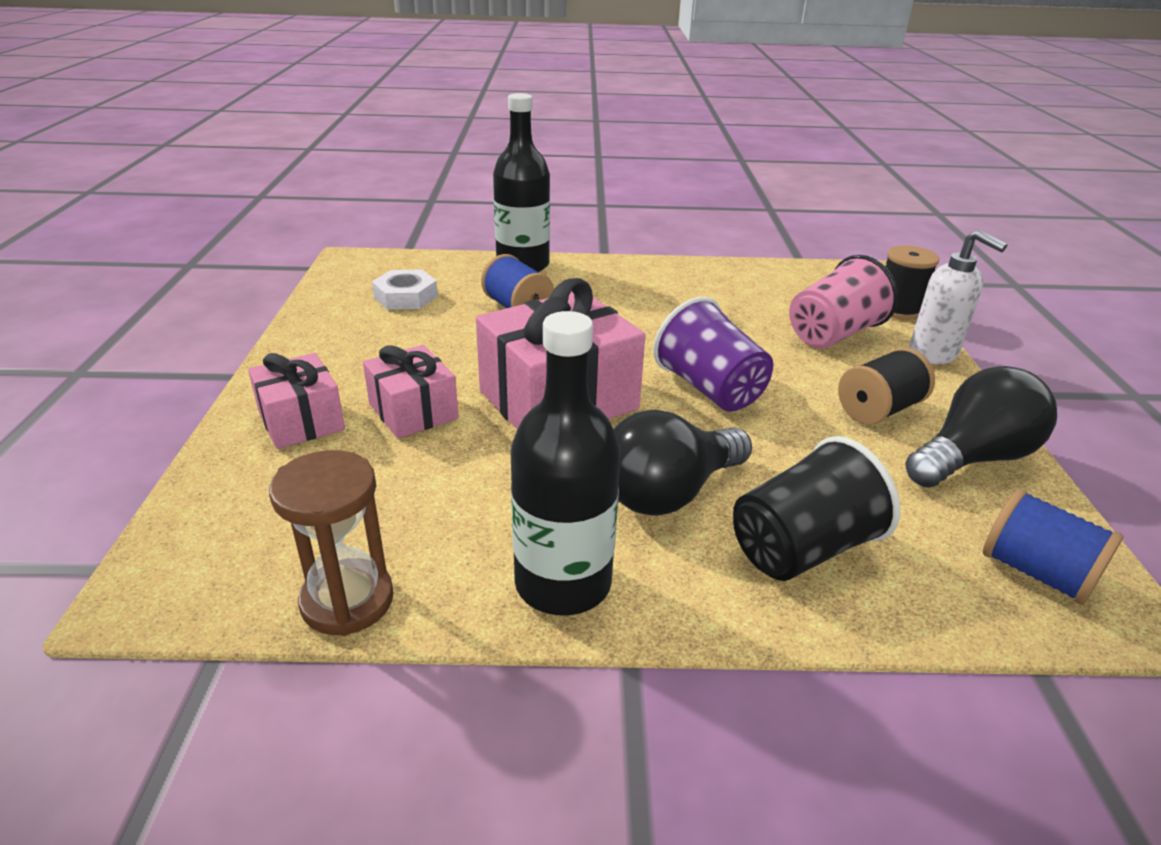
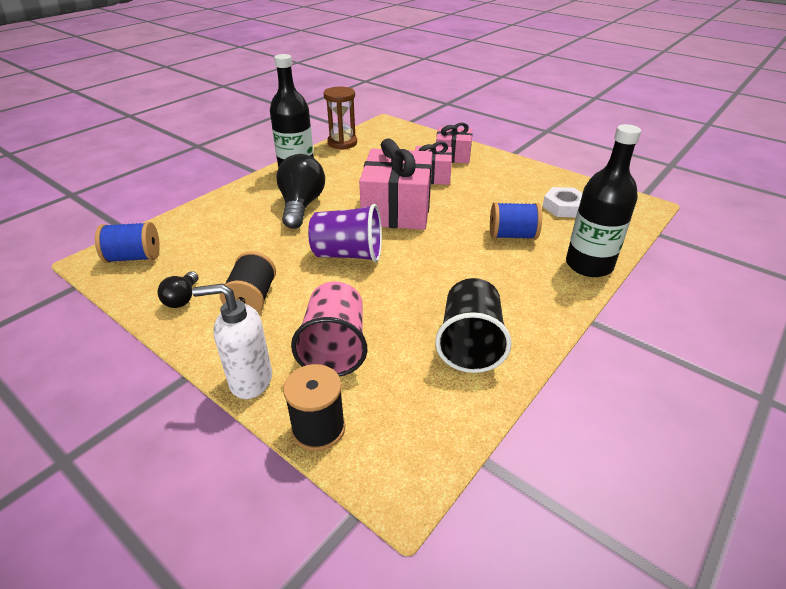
camera: 130 degrees right, 5 degrees up
(802, 549) = (234, 216): black cup -> black cup (470, 344)
(972, 458) = (182, 298): black light bulb -> black light bulb, size x0.52

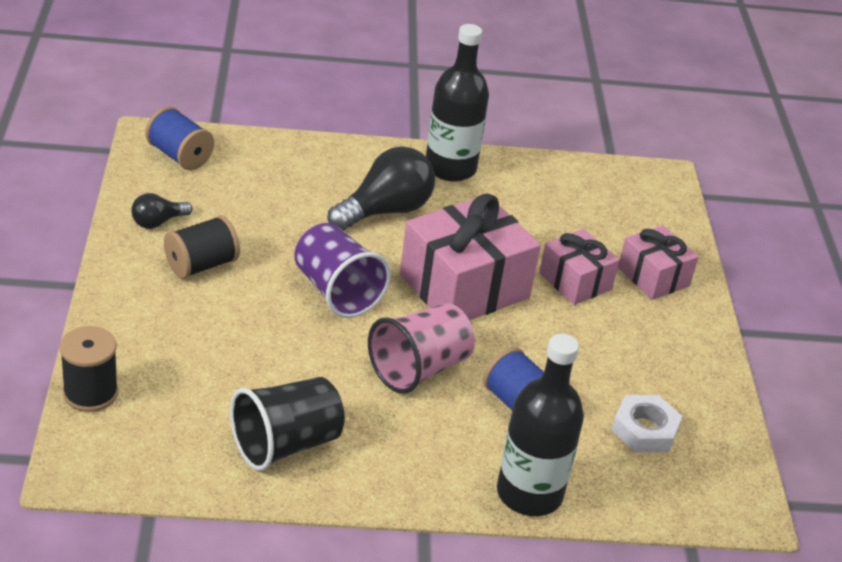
camera: 45 degrees right, 0 degrees up
(250, 380) = (104, 324): white soap dispenser -> none
(335, 348) = (191, 354): pink cup -> pink cup (419, 369)
(342, 143) = (560, 168): brown hourglass -> none

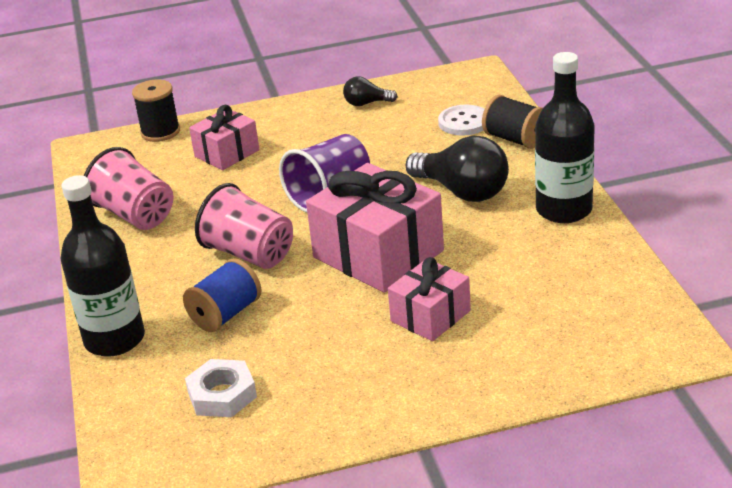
camera: 85 degrees right, 5 degrees down
(158, 222) = (366, 103): black light bulb -> black light bulb turned 45 degrees counterclockwise
(179, 156) = (461, 88): blue spool -> none
(201, 265) = (325, 132): black spool -> black spool (515, 139)
(253, 174) = (464, 122): none -> white button
(286, 444) = (135, 215): black cup -> pink cup
(653, 276) = (475, 367): pink gift -> pink gift (227, 153)

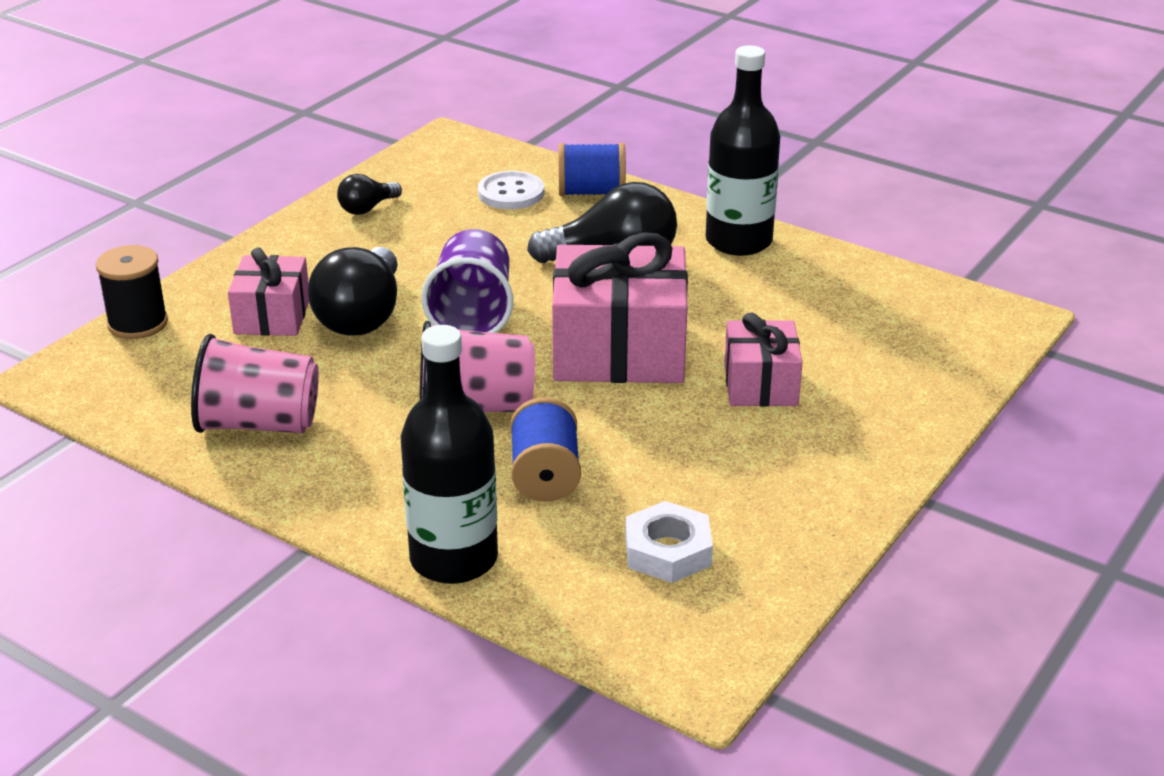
camera: 45 degrees left, 0 degrees up
(270, 172) = (362, 316): none -> black light bulb
(515, 139) = (591, 192): black spool -> blue spool

